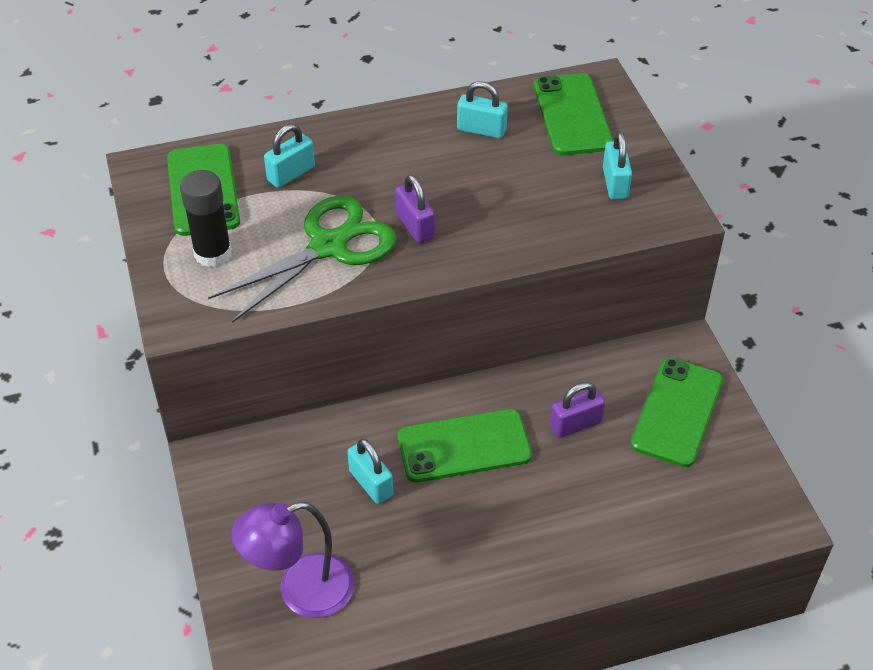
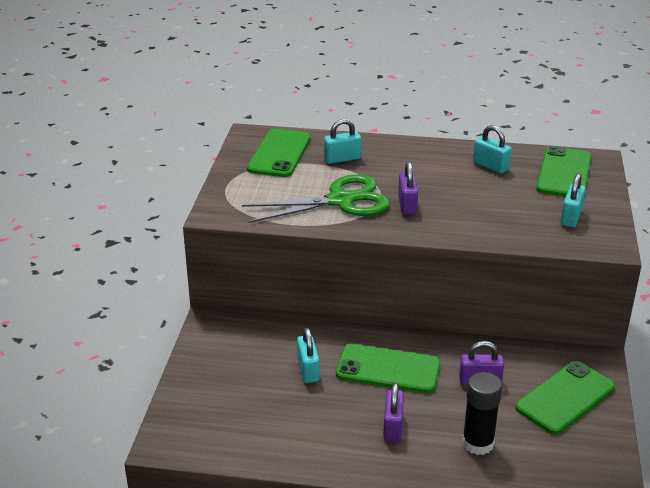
camera: 25 degrees right, 15 degrees down
(213, 253) = (262, 186): black glue stick -> black glue stick (478, 443)
(301, 591) = (220, 415): purple lamp -> none
(512, 526) = (393, 427): none -> purple padlock

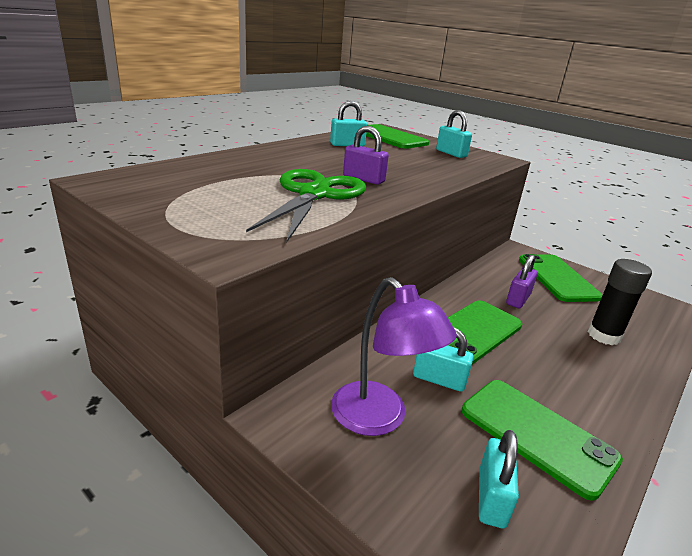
camera: 60 degrees left, 5 degrees down
(243, 358) = (379, 419): none -> purple lamp
(279, 153) = (170, 184): green phone -> green phone (537, 434)
(342, 159) = (239, 170): turquoise padlock -> turquoise padlock (491, 497)
(393, 427) = (564, 368): purple padlock -> none

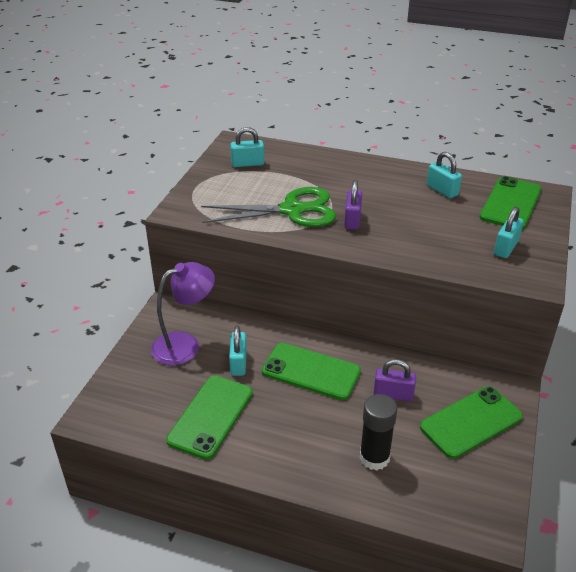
camera: 70 degrees right, 10 degrees up
(379, 419) = (185, 345): purple lamp -> purple lamp turned 150 degrees counterclockwise
(491, 497) = (148, 399): turquoise padlock -> turquoise padlock (247, 164)

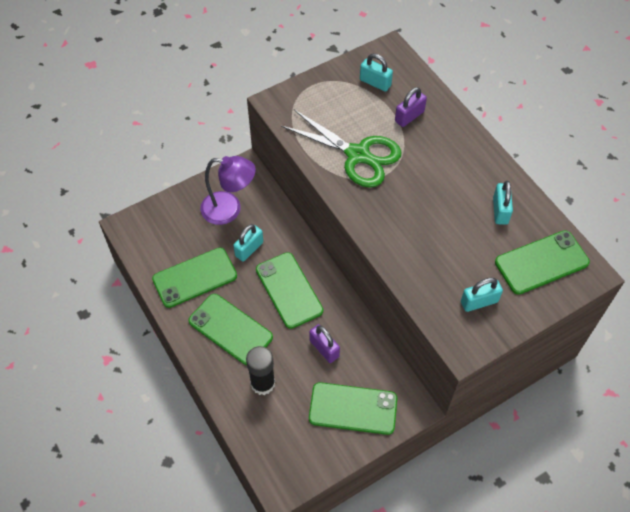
camera: 40 degrees right, 20 degrees up
(293, 435) = (230, 329): none -> green phone
(352, 220) = (392, 194): purple padlock -> purple padlock (409, 116)

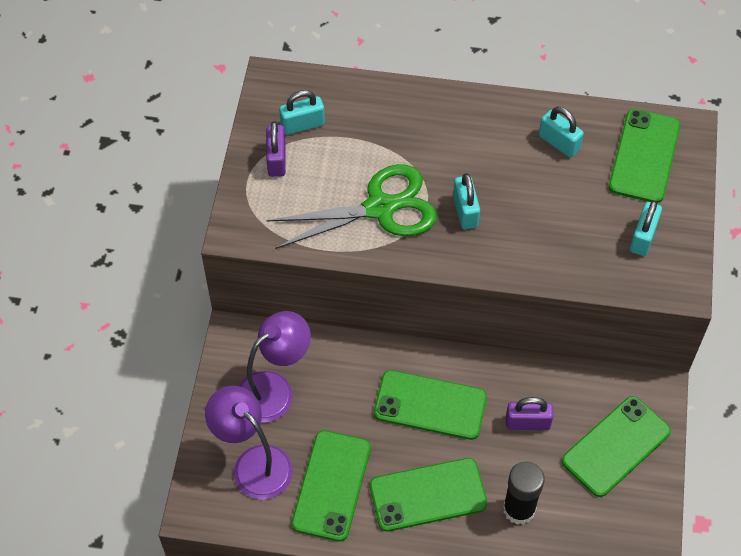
camera: 50 degrees left, 0 degrees up
(176, 232) = (253, 463): none -> purple lamp
(249, 249) = (344, 406): turquoise padlock -> turquoise padlock (465, 211)
(409, 116) = (376, 129): purple padlock -> purple padlock (276, 160)

